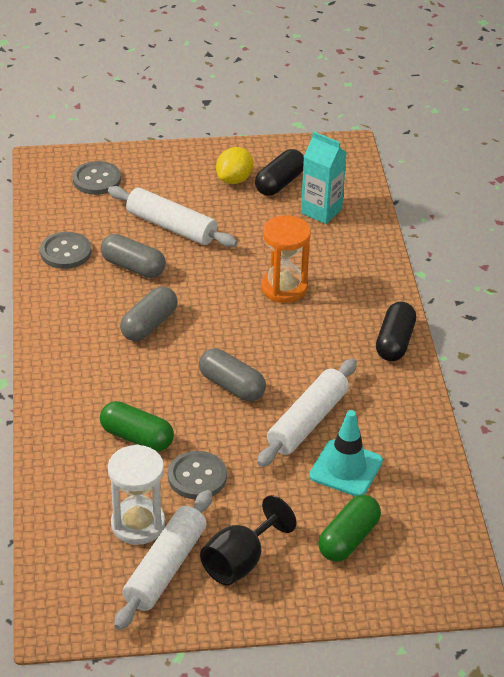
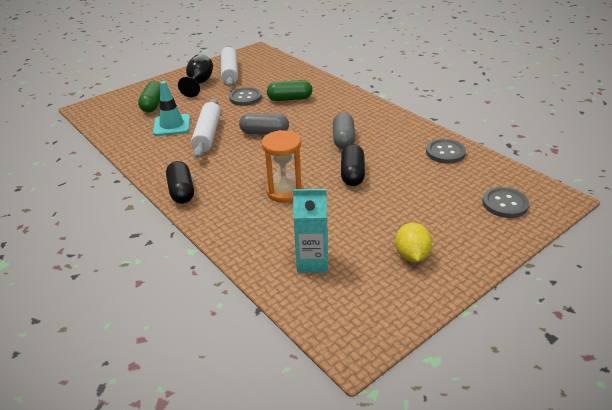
camera: 150 degrees right, 5 degrees down
(133, 267) = (394, 162): grey capsule -> none
(138, 524) = (255, 78): white hourglass -> none
(171, 226) = (406, 196): white rolling pin -> none
(279, 183) = (372, 271): black capsule -> black capsule (352, 174)

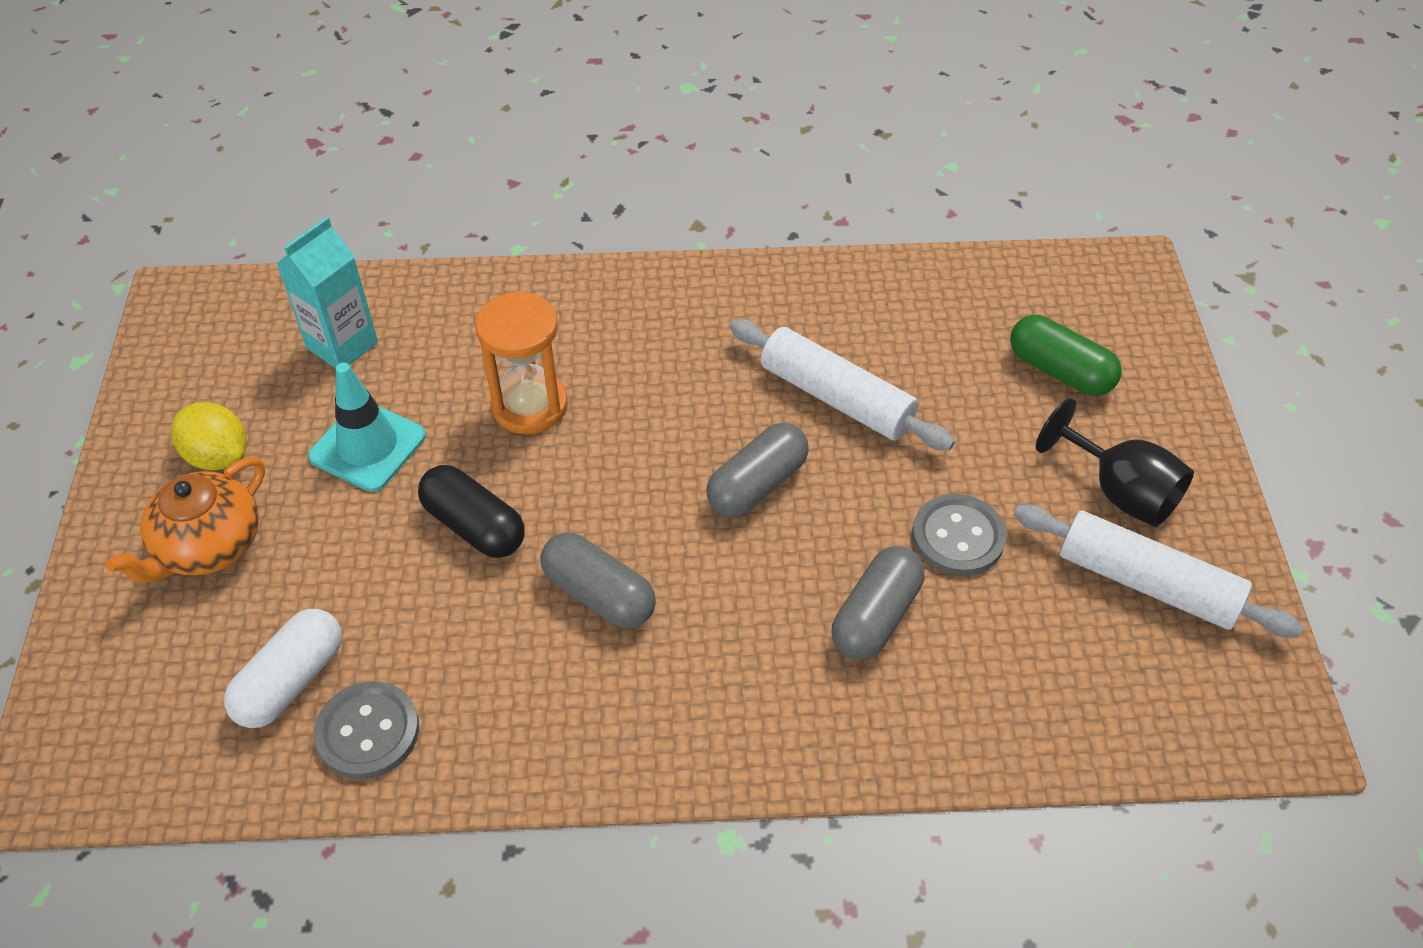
camera: 125 degrees right, 15 degrees up
(172, 125) = (929, 363): turquoise traffic cone -> turquoise traffic cone (368, 446)
(181, 191) = (671, 288): black capsule -> none
(290, 99) = (875, 616): green capsule -> grey capsule
(447, 227) = (208, 546): none -> orange teapot
(456, 175) = (291, 681): none -> white capsule
(505, 204) = (146, 678): grey button -> none

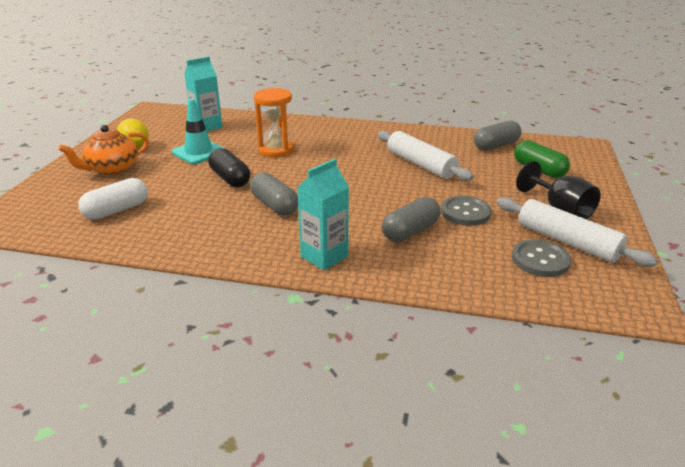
camera: 15 degrees right, 20 degrees down
(368, 732) = (139, 230): grey button -> grey button (540, 260)
(746, 724) = (324, 256): none -> turquoise carton
(757, 485) = (369, 184): grey capsule -> grey capsule (496, 146)

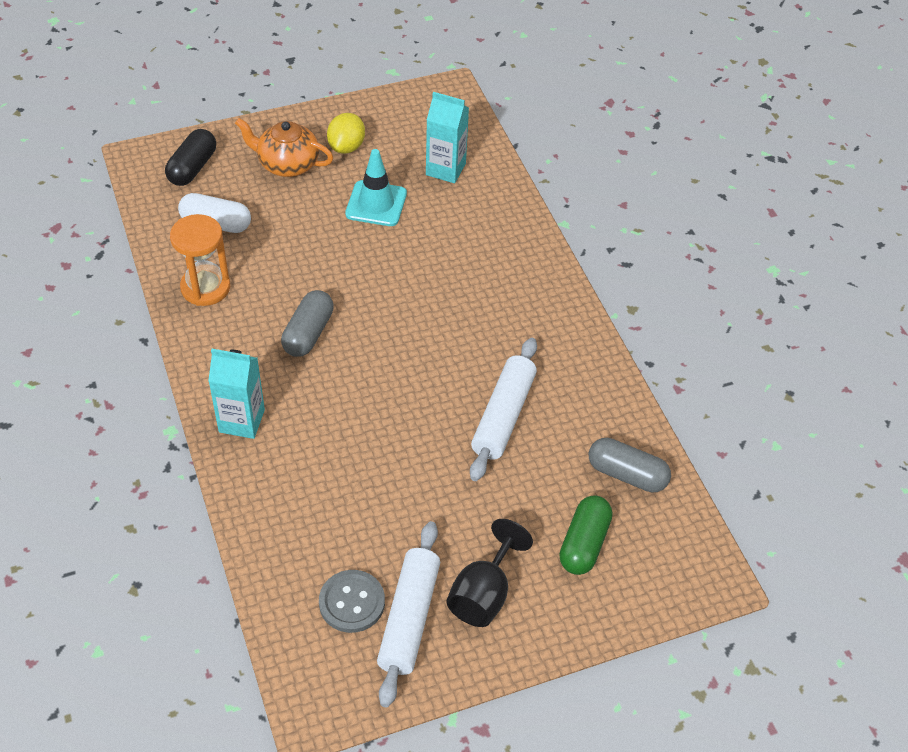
camera: 55 degrees right, 20 degrees up
(230, 178) = (337, 266): black capsule -> black capsule (192, 168)
(276, 150) = (434, 265): orange hourglass -> orange hourglass (205, 287)
(410, 231) = (334, 469): grey capsule -> none
(465, 212) = (410, 503): grey button -> none

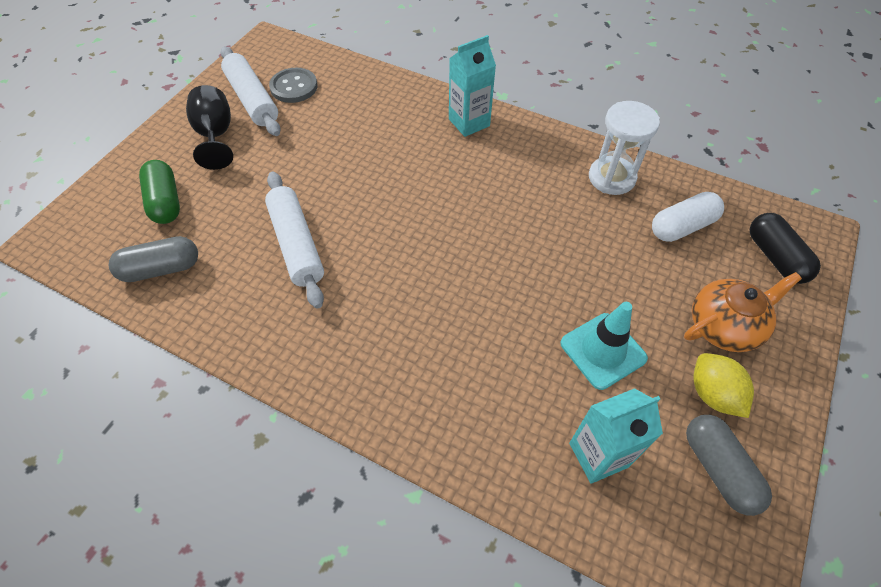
camera: 140 degrees right, 5 degrees up
(205, 287) = (611, 178): orange hourglass -> white hourglass
(308, 333) = (503, 199): grey capsule -> grey capsule (718, 469)

